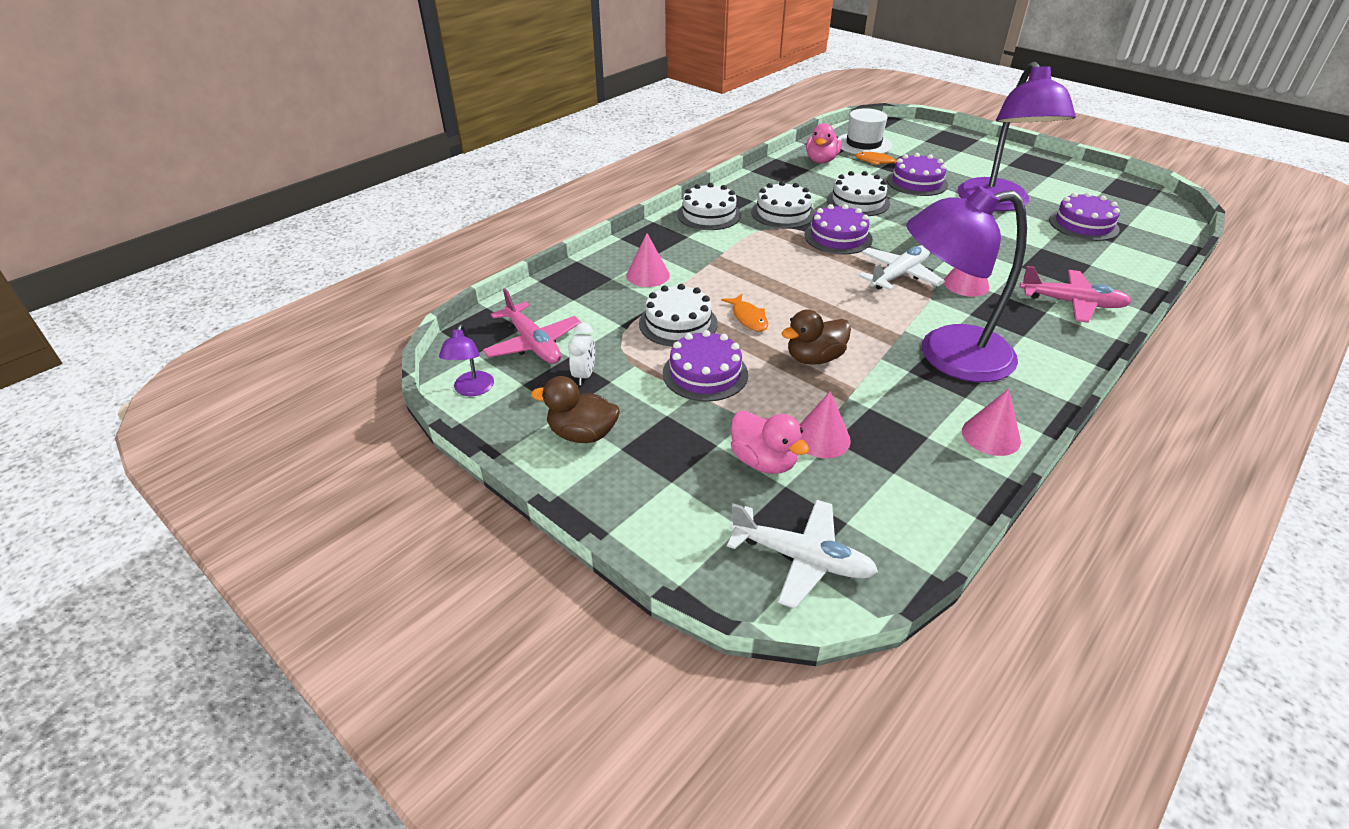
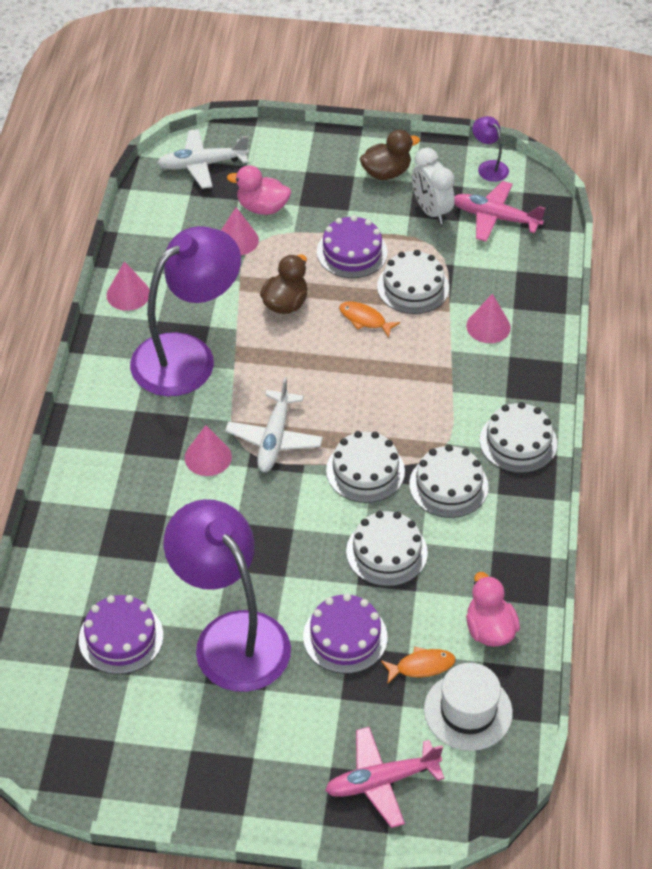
camera: 145 degrees right, 10 degrees up
(584, 375) = (431, 211): white clock -> white clock, size x1.56
(838, 237) = (365, 471): purple cake -> white cake
(1072, 303) = (103, 477): pink plane -> pink plane (381, 781)

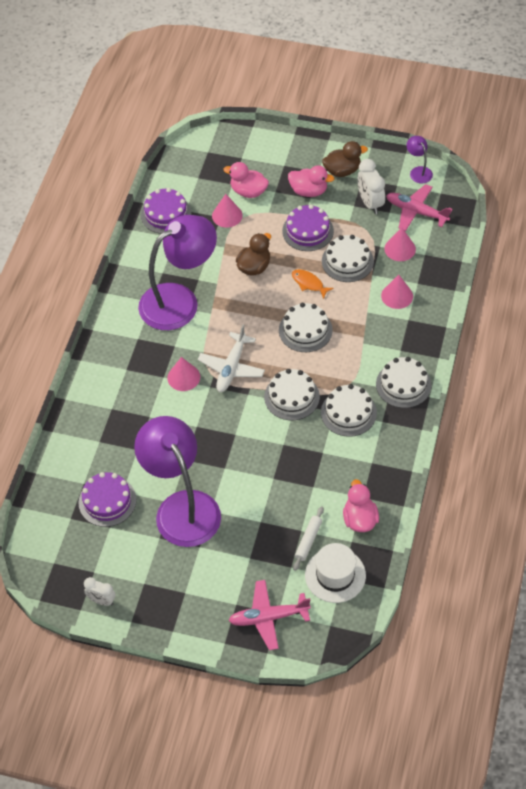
camera: 10 degrees right, 5 degrees up
(128, 294) = (144, 251): pink cone -> pink cone (400, 249)
(131, 781) = (102, 600): none -> white clock
(202, 165) = (210, 155): white plane -> none
(345, 201) = (309, 191): none -> pink duck
(345, 637) = (259, 515): purple cake -> purple cake (166, 214)
(386, 552) = (297, 457): white cake -> white cake (305, 330)
(421, 666) = (308, 541): orange fish -> white rolling pin

